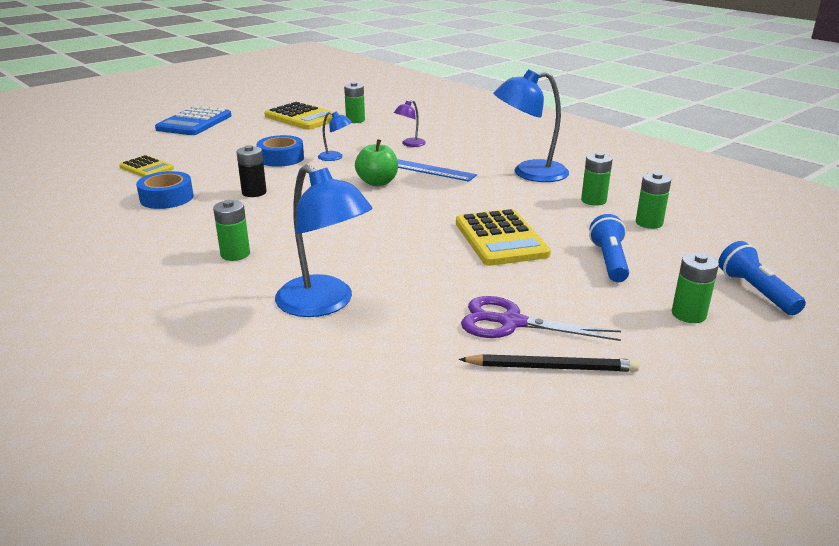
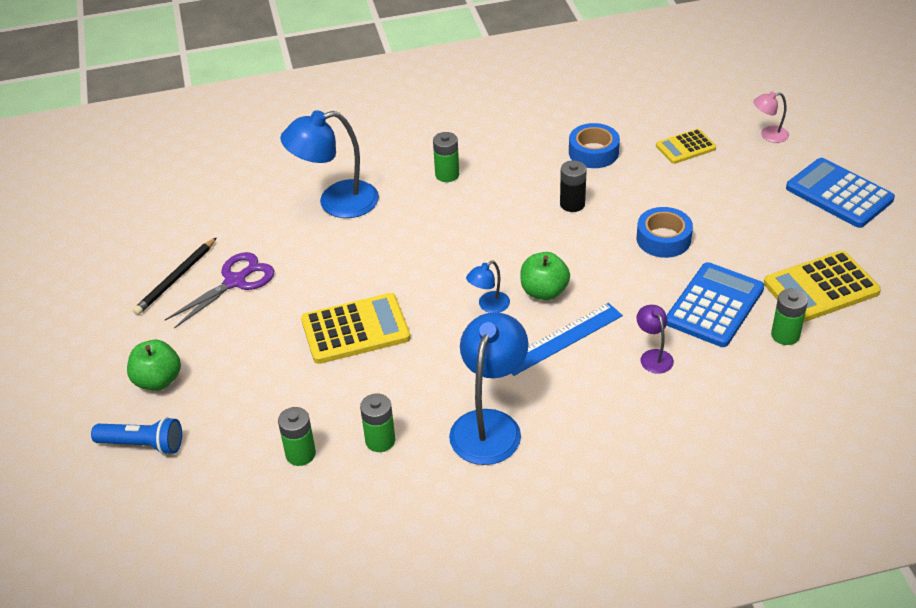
camera: 120 degrees right, 15 degrees up
(120, 146) = (768, 135): none -> pink lamp
(335, 157) = (642, 280): blue lamp -> blue lamp (489, 306)
(344, 137) = (714, 306): none -> blue calculator
(500, 239) = (355, 330): yellow calculator -> yellow calculator turned 150 degrees clockwise
(609, 261) = (262, 380): blue flashlight -> none
(688, 314) = (158, 380): green battery -> green apple

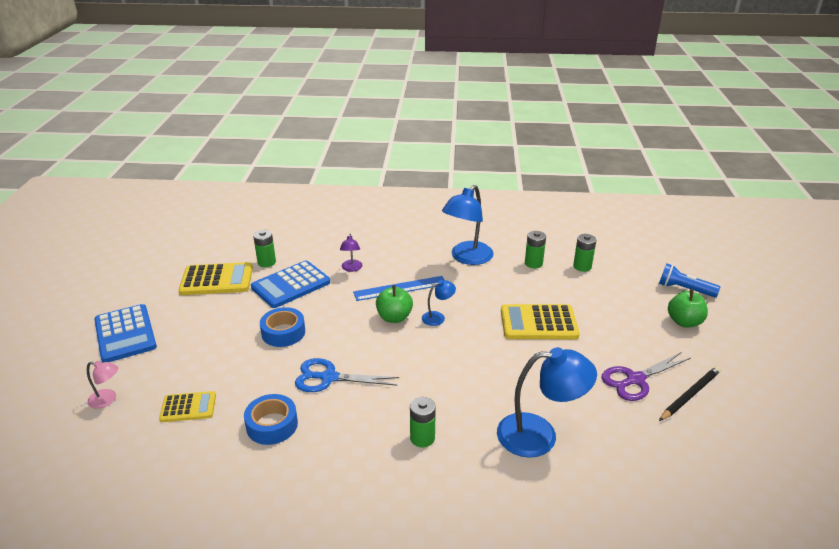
camera: 165 degrees left, 10 degrees down
(572, 204) = (329, 377): black battery -> blue scissors

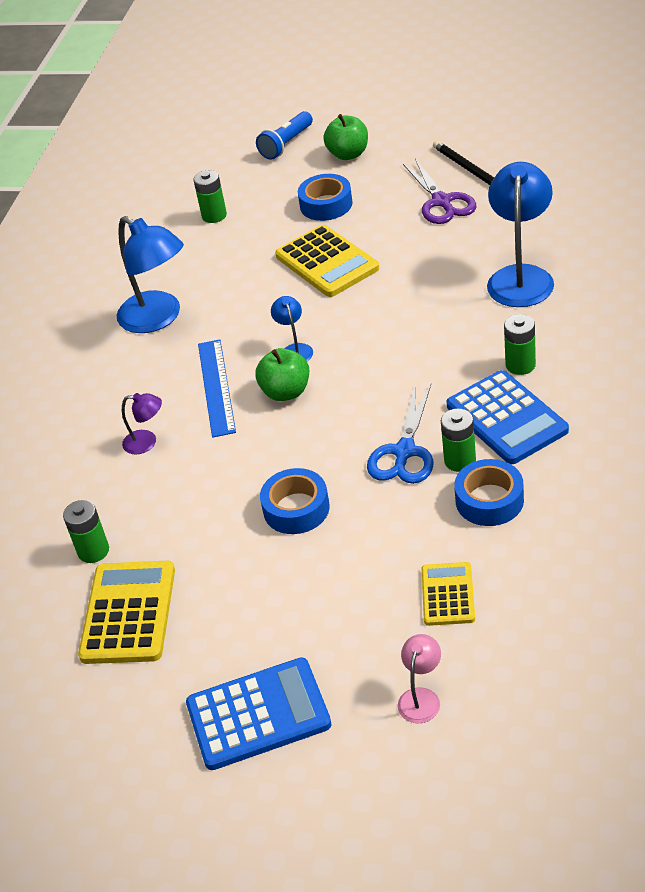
camera: 75 degrees left, 10 degrees up
(291, 285) = (172, 512): blue calculator -> blue calculator (506, 418)
(533, 263) = (193, 257): green battery -> green battery (460, 461)
(538, 323) = (327, 262): yellow calculator -> yellow calculator turned 45 degrees counterclockwise
(611, 316) = (326, 204): none -> blue tape

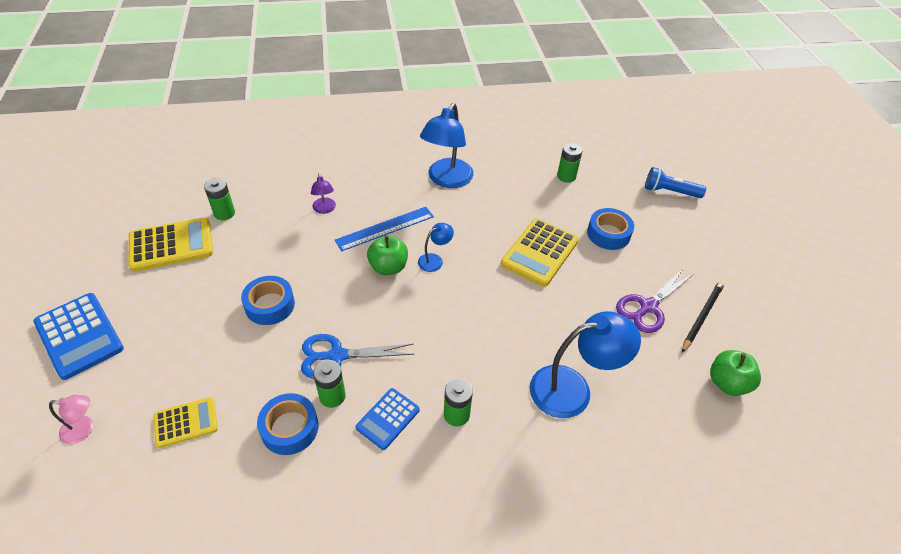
camera: 60 degrees right, 5 degrees up
(348, 154) = (678, 231): green apple -> green apple (727, 383)
(506, 418) = (388, 419): blue calculator -> blue calculator, size x0.60

